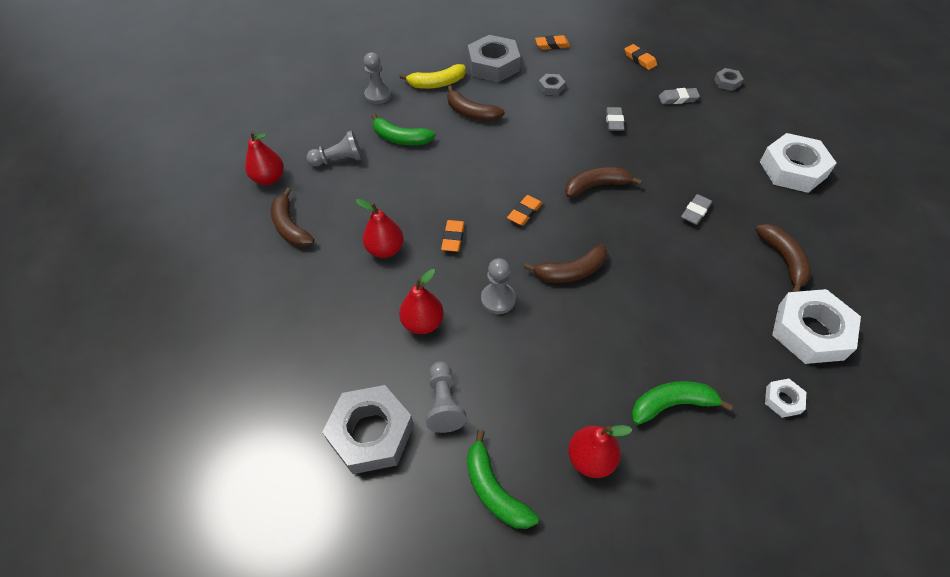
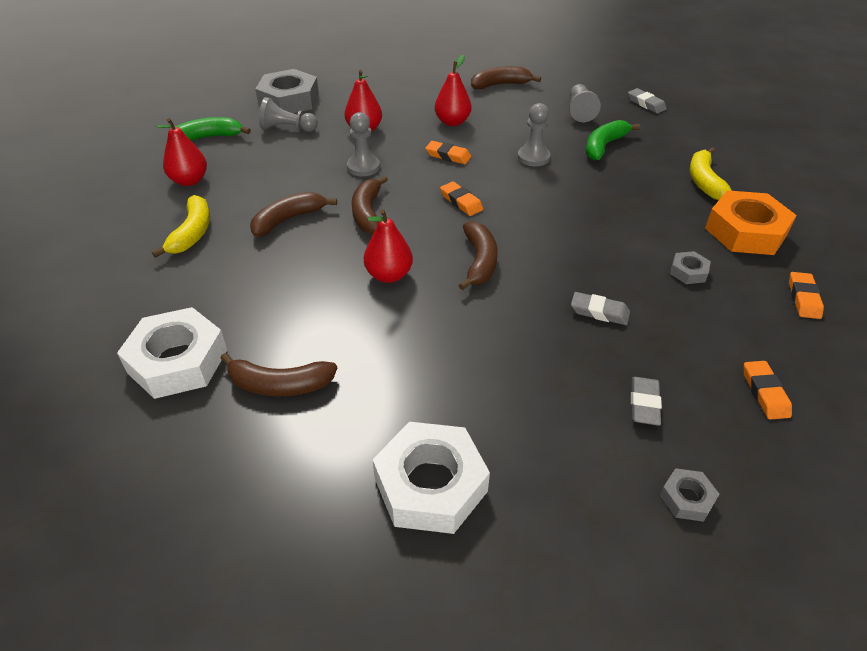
camera: 105 degrees right, 10 degrees down
(269, 178) = (564, 79): red pear -> red pear (389, 275)
(378, 95) = (684, 141): grey pawn -> grey pawn (533, 157)
(471, 113) = (641, 196): brown banana -> brown banana (288, 219)
(493, 65) = (745, 231): grey nut -> orange nut
(640, 59) = (764, 393): orange eraser -> orange eraser turned 75 degrees counterclockwise
(672, 404) = (192, 233): green banana -> yellow banana
(695, 212) = (399, 332): grey eraser -> grey eraser (646, 104)
(783, 400) = (134, 303): white nut -> none

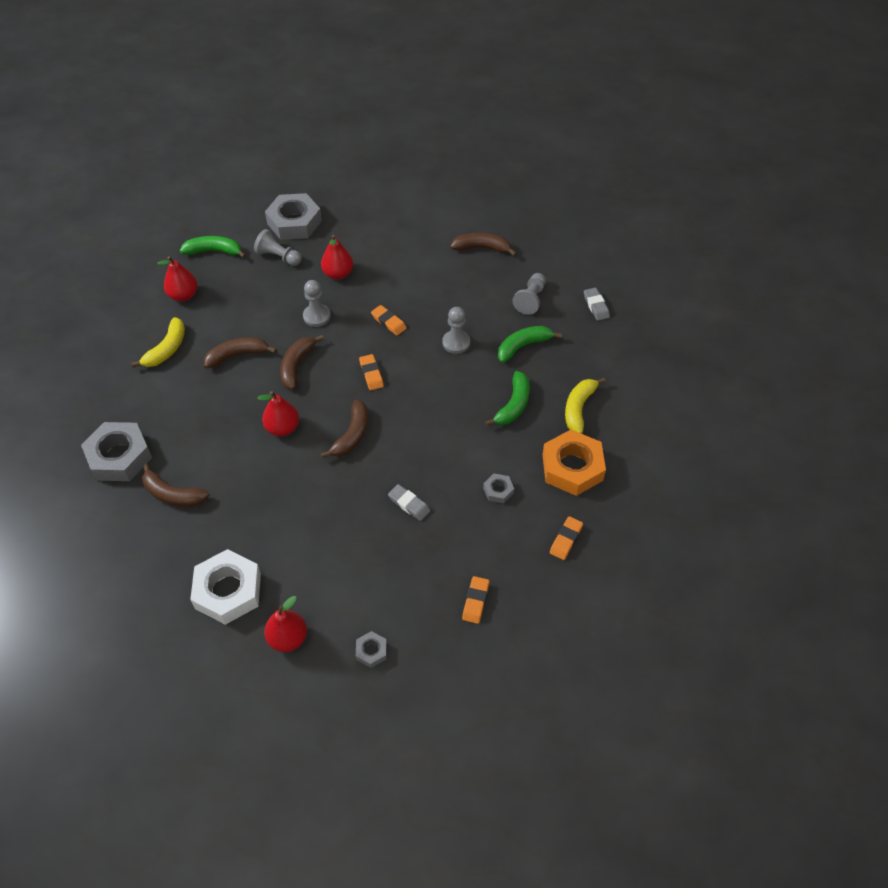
camera: 20 degrees right, 10 degrees up
(177, 361) = (119, 456): white nut -> grey nut
(452, 122) = (414, 284): red pear -> red pear (288, 638)
(636, 194) = (513, 405): none -> green banana
(644, 404) = (390, 582): grey eraser -> none

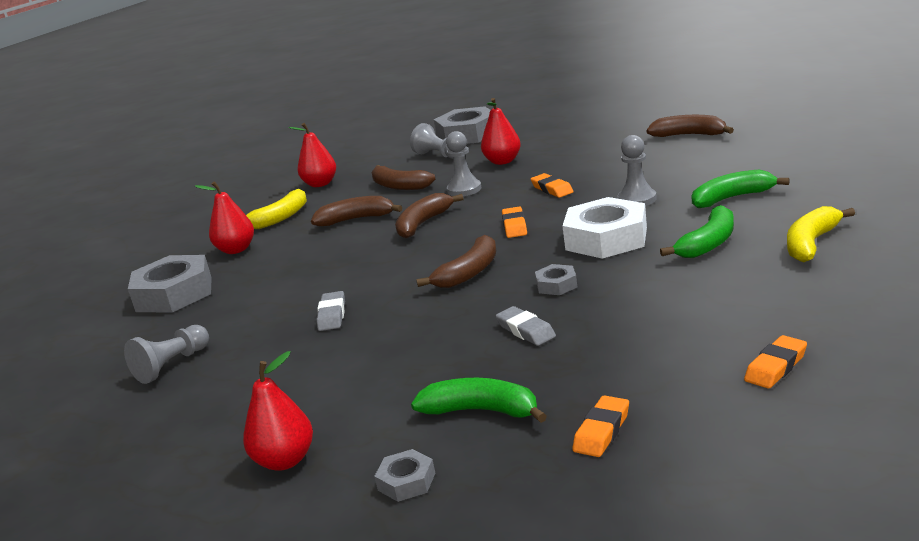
camera: 20 degrees right, 30 degrees down
(173, 494) = (215, 322): brown banana -> brown banana (399, 186)
(214, 251) = (370, 156): green banana -> green banana (482, 411)
(228, 591) = (229, 408): white nut -> white nut (606, 238)
(283, 428) = (381, 269): red pear -> red pear (236, 250)
(498, 490) = (668, 318): grey nut -> grey nut (556, 285)
(530, 299) = (749, 164): grey pawn -> grey pawn (172, 365)
(572, 467) = (795, 295): orange nut -> none
(596, 306) = (844, 164): grey eraser -> grey eraser (332, 315)

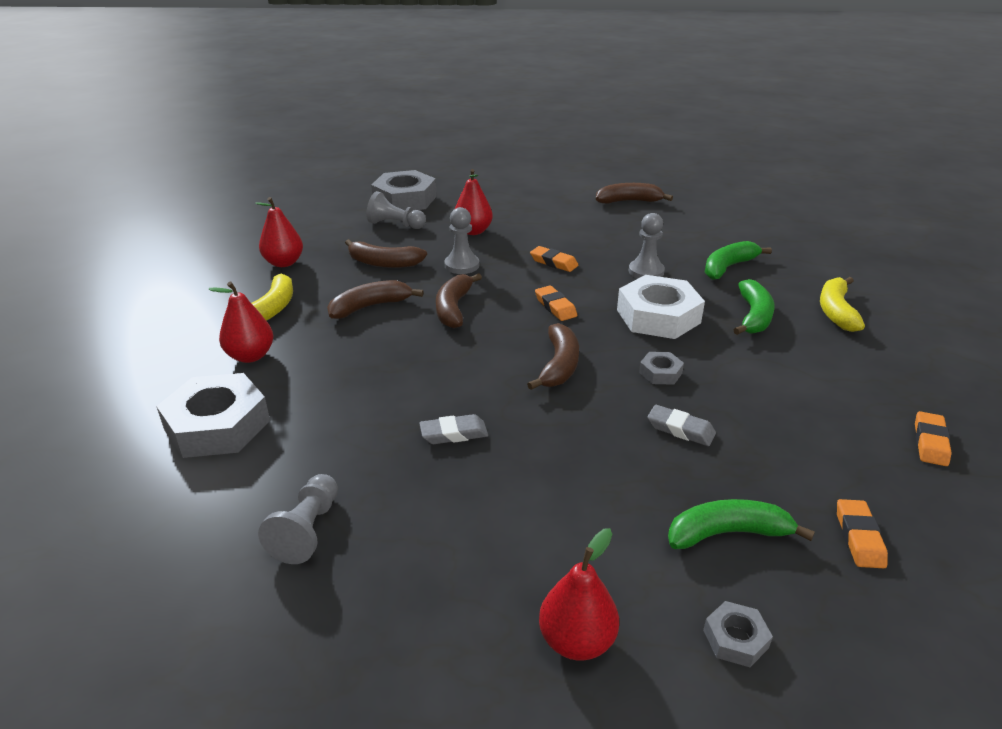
camera: 30 degrees left, 10 degrees up
(332, 315) = (454, 434): grey eraser -> grey eraser turned 75 degrees counterclockwise

